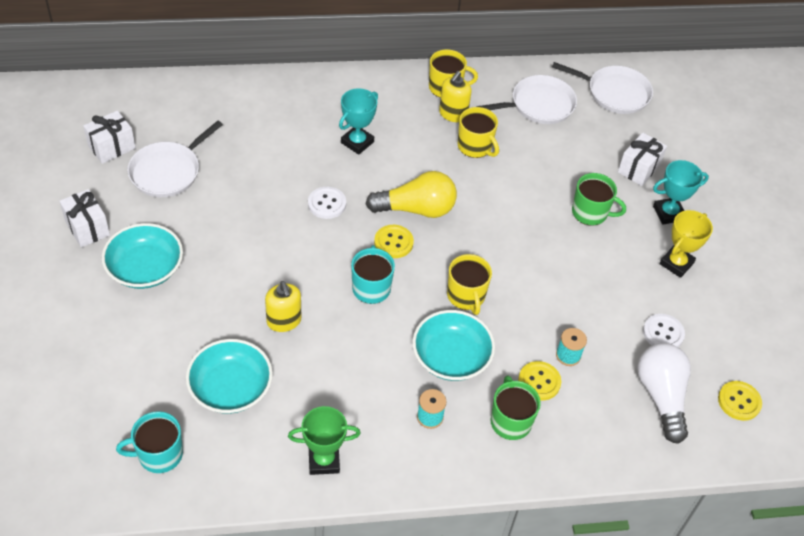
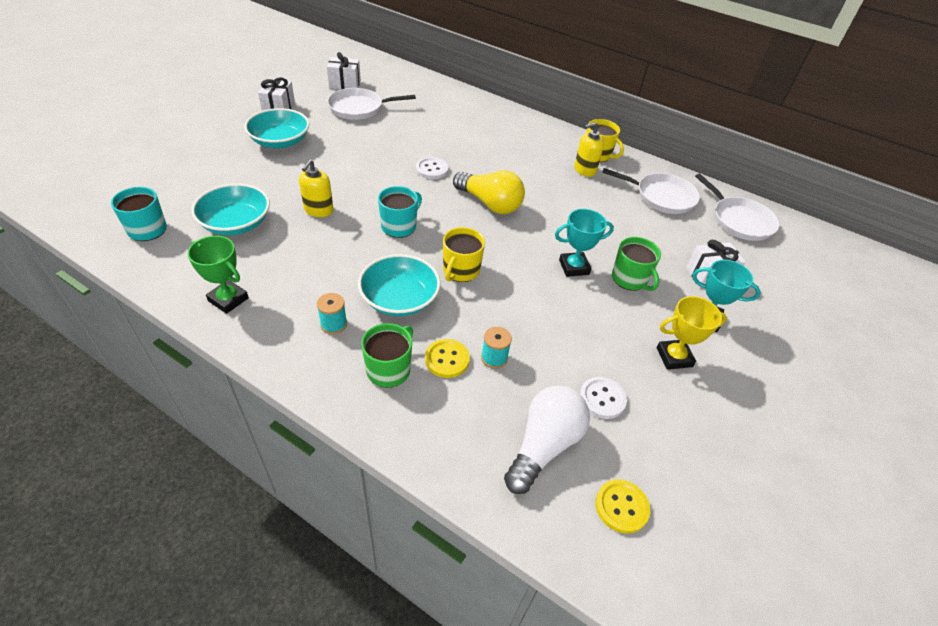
camera: 40 degrees right, 5 degrees down
(357, 142) = (495, 151): turquoise trophy -> turquoise trophy (574, 267)
(393, 242) = (449, 212): yellow button -> none
(475, 146) = (579, 194): yellow mug -> none

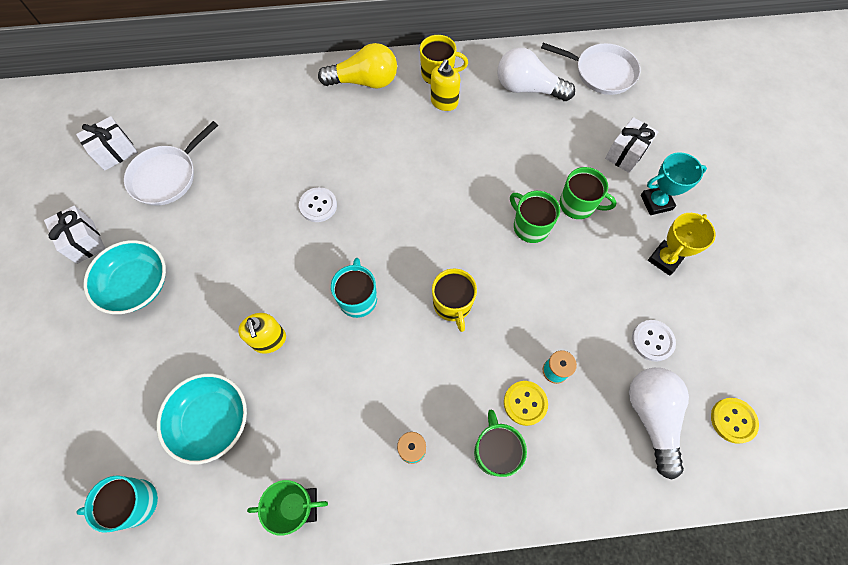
camera: 35 degrees left, 20 degrees up
(399, 299) = (435, 377): turquoise bowl -> none
(490, 203) = (405, 208): yellow light bulb -> yellow light bulb (364, 81)
(574, 267) = (530, 226): turquoise trophy -> green mug
(662, 197) = (528, 88): white pan -> white light bulb

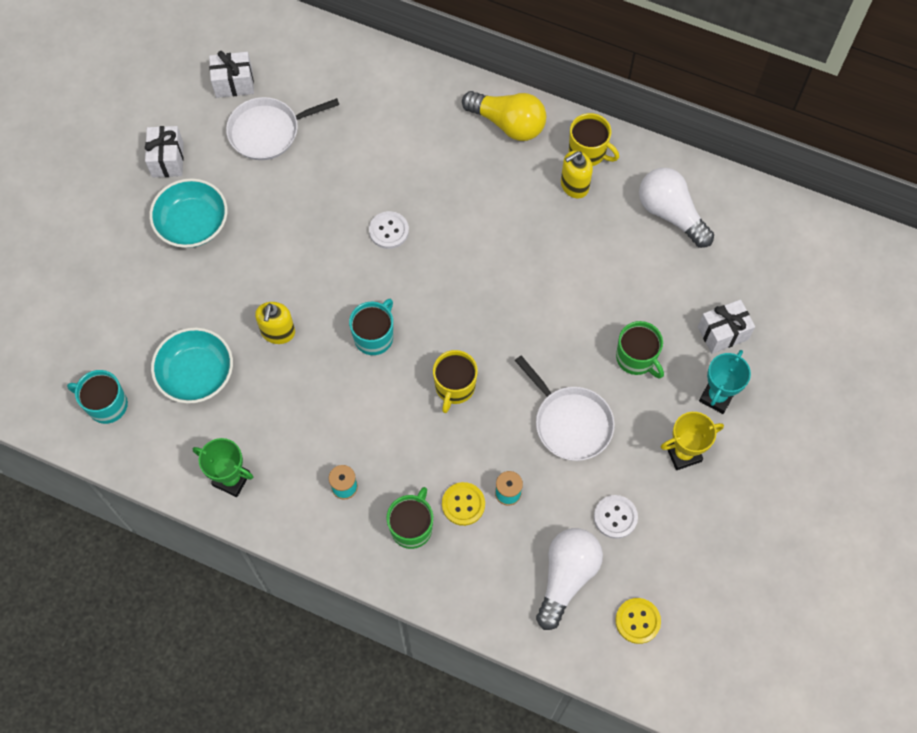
camera: 30 degrees right, 0 degrees up
(530, 226) = (575, 354): green mug -> none
(602, 72) = (763, 235): white pan -> white pan (570, 423)
(656, 202) = (716, 396): turquoise trophy -> turquoise trophy turned 75 degrees counterclockwise

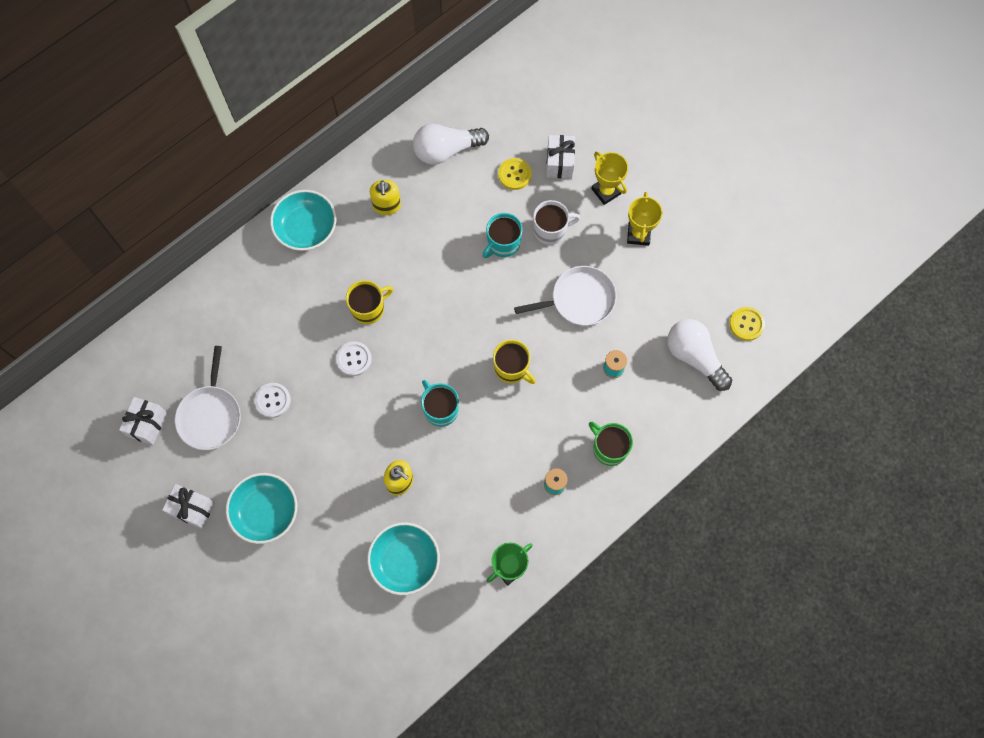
camera: 65 degrees left, 5 degrees up
(106, 405) = (397, 645): turquoise mug -> turquoise mug (503, 243)
(463, 504) = (608, 403): yellow button -> yellow button (514, 174)
(508, 124) = (306, 228): yellow light bulb -> turquoise bowl
(588, 152) = (363, 182): yellow mug -> yellow mug (368, 308)
(615, 517) = (665, 303): white button -> white button (273, 400)
(636, 358) = (550, 230): green mug -> white mug
(716, 396) = (606, 191): turquoise trophy -> yellow trophy

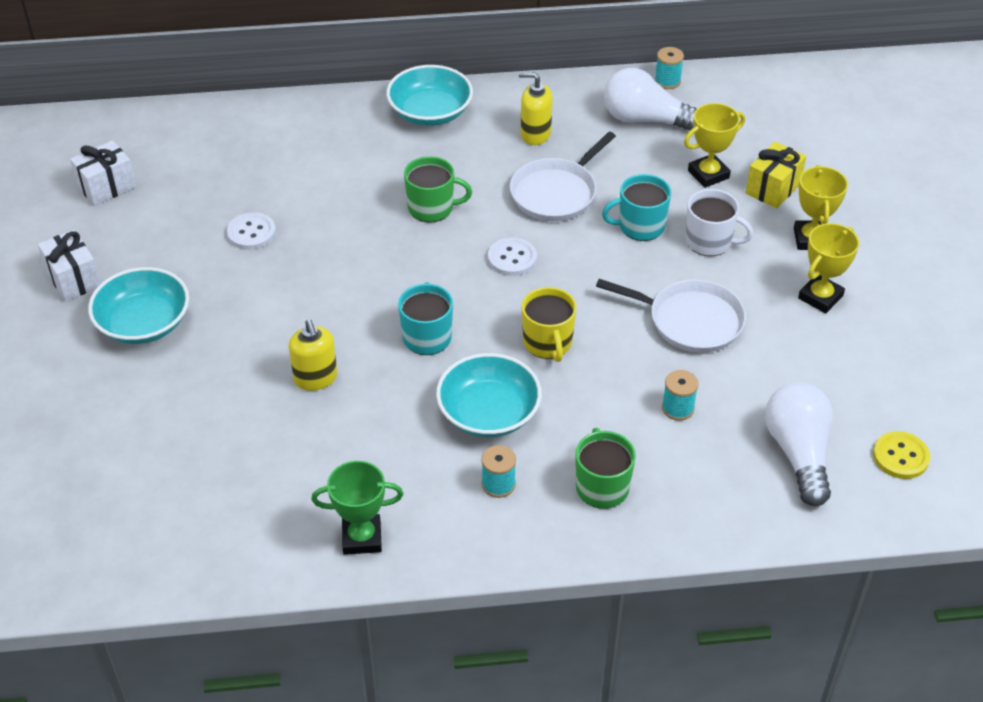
camera: 35 degrees right, 25 degrees down
(210, 416) = (175, 212): white pan -> white pan (556, 193)
(354, 359) = (373, 242): white button -> white button (512, 258)
(368, 308) = (432, 208): yellow mug -> green mug
(387, 205) = (535, 134): yellow soap dispenser -> yellow soap dispenser turned 75 degrees clockwise
(405, 561) = (246, 457): turquoise bowl -> turquoise bowl (488, 413)
(437, 106) = (667, 81): none -> turquoise spool
(514, 174) = (708, 174): yellow button -> yellow trophy
(559, 163) = (773, 189): white gift -> yellow gift

